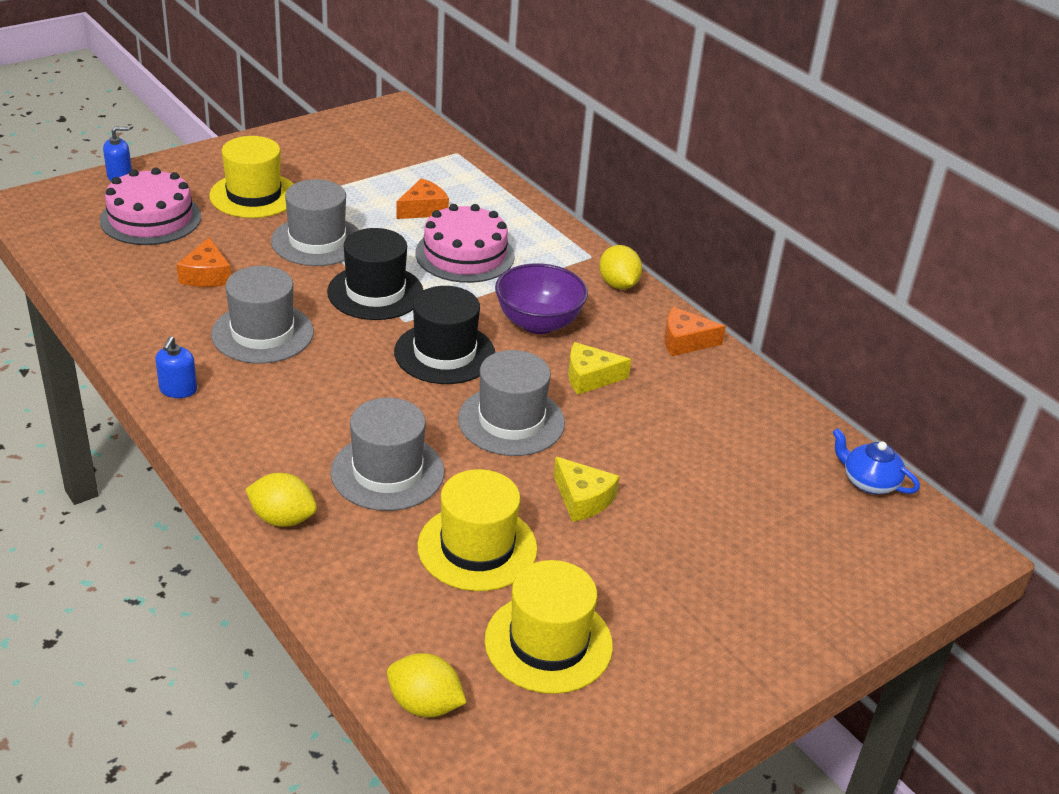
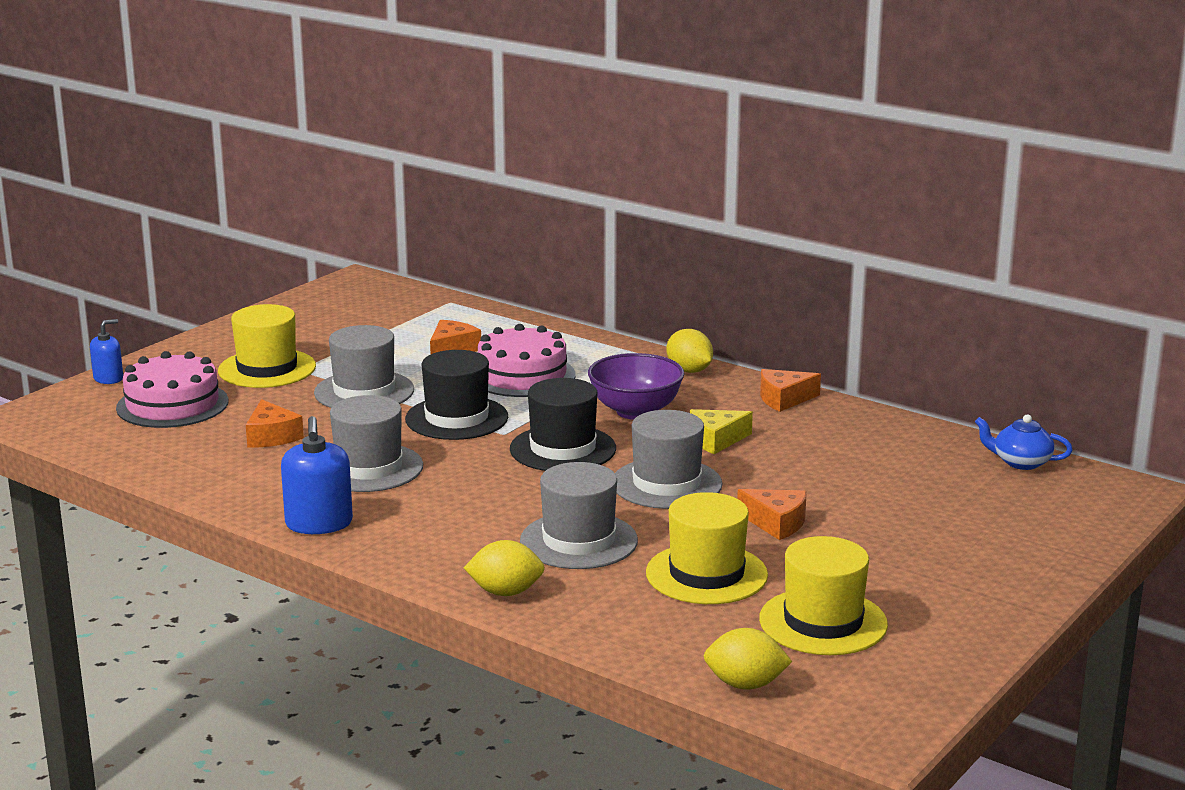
camera: 15 degrees left, 15 degrees down
(178, 389) = (319, 524): blue soap dispenser -> blue soap dispenser, size x1.63
(582, 499) = (776, 523): yellow cheese -> orange cheese

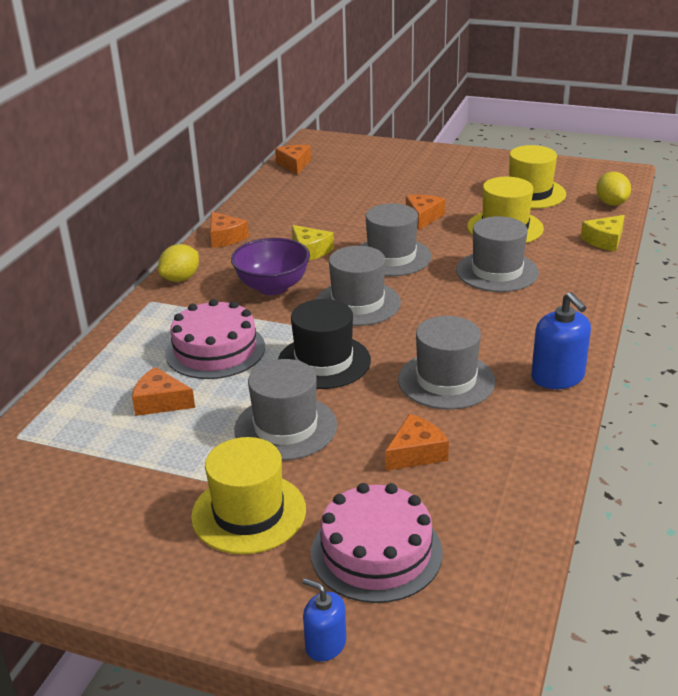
camera: 105 degrees left, 10 degrees up
(319, 524) = (557, 377): blue soap dispenser -> blue soap dispenser turned 90 degrees clockwise
(505, 592) = (585, 282): yellow lemon -> none
(563, 449) = (358, 303): black hat -> grey hat
(615, 640) = (605, 240): none -> yellow cheese
(1020, 462) = (294, 164): blue teapot -> orange cheese

